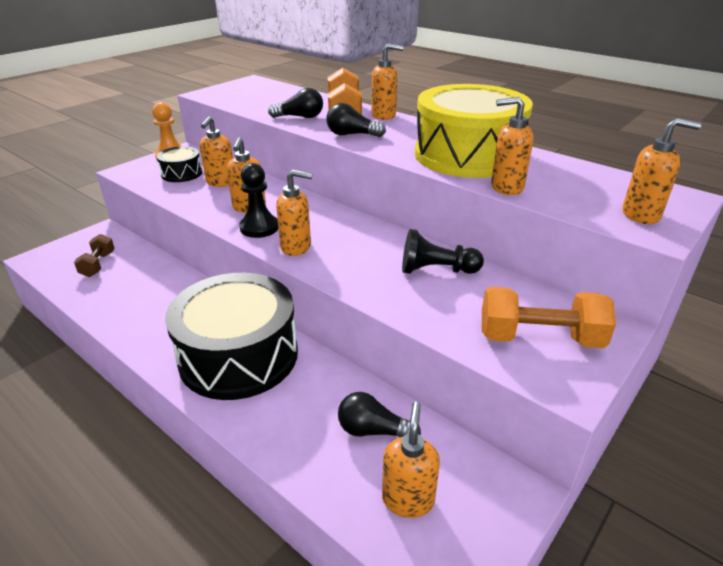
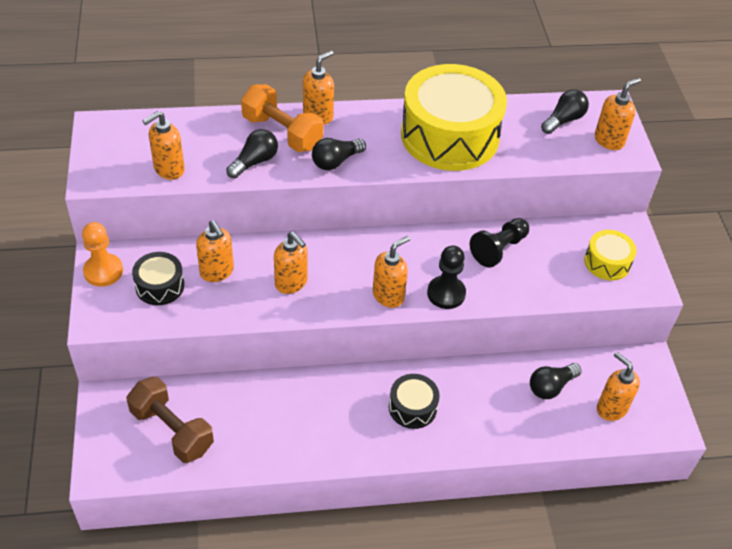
camera: 50 degrees left, 15 degrees up
(98, 264) = (172, 430): brown dumbbell -> brown dumbbell, size x1.65
(239, 355) = (412, 407): black drum -> black drum, size x0.46
(259, 227) = (333, 297): black pawn -> black pawn (446, 293)
(506, 187) = (516, 160): orange soap dispenser -> orange soap dispenser (169, 169)
(539, 338) = (607, 262): orange dumbbell -> yellow drum
(605, 186) = (563, 120): none -> black light bulb

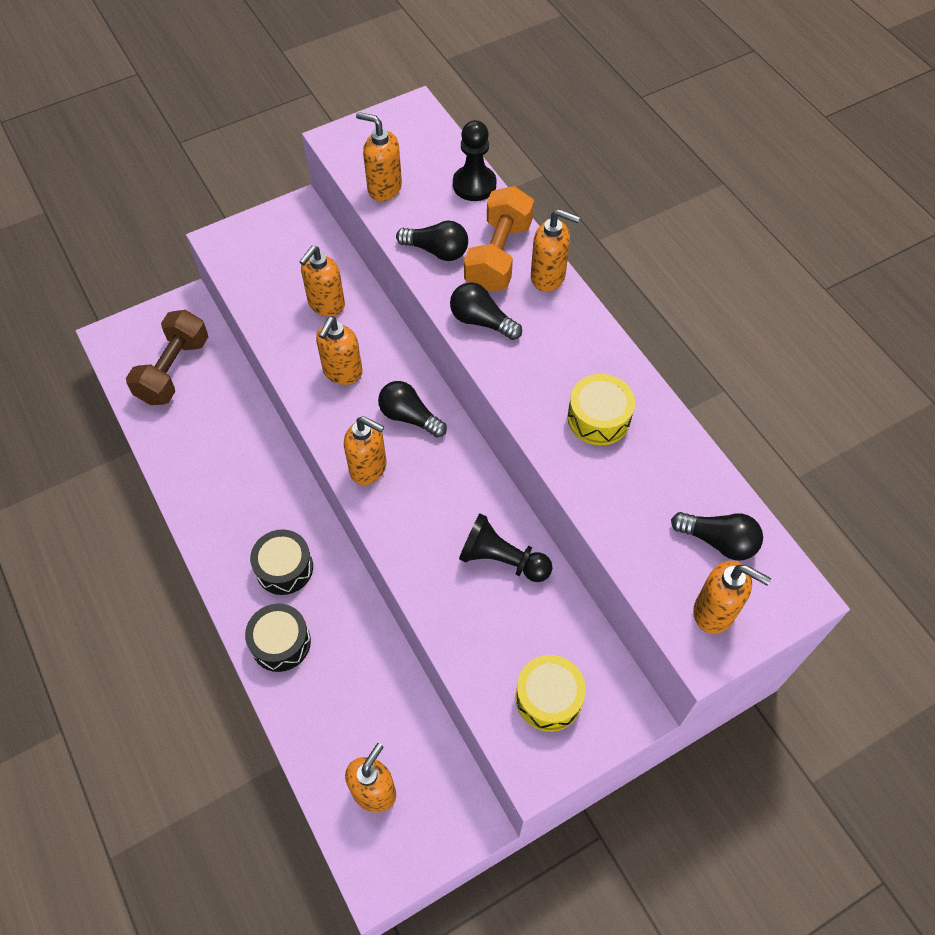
camera: 70 degrees right, 10 degrees up
(103, 271) = (283, 219): orange pawn -> none
(160, 286) = (285, 268): black drum -> black drum (280, 643)
(446, 293) = (400, 525): black pawn -> black pawn (474, 185)
(449, 136) = (598, 418): yellow drum -> yellow drum, size x0.46
(551, 387) = (376, 708): black light bulb -> black light bulb (409, 417)

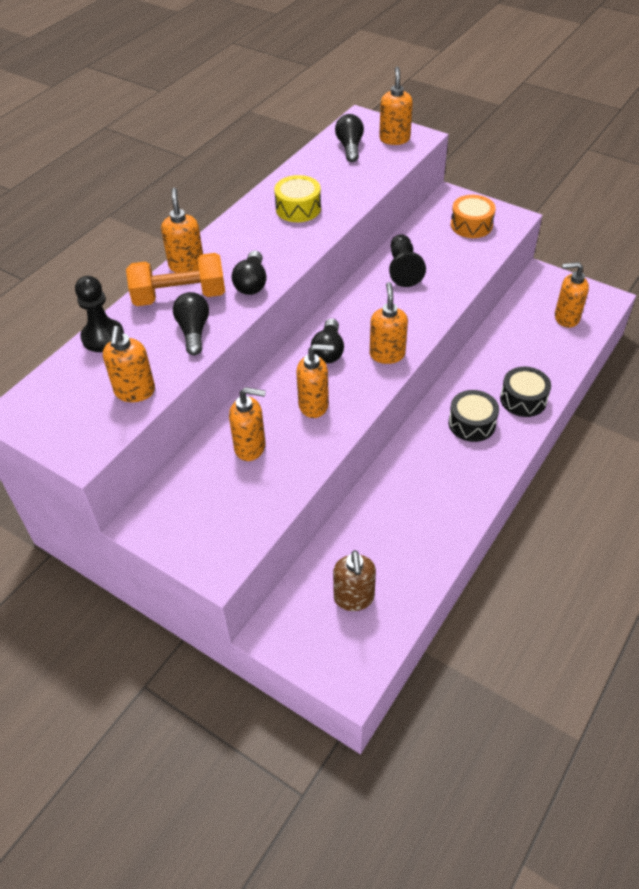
camera: 115 degrees left, 10 degrees down
(174, 370) = (354, 598): brown dumbbell -> brown soap dispenser
(548, 698) = (471, 225): yellow drum -> orange drum

